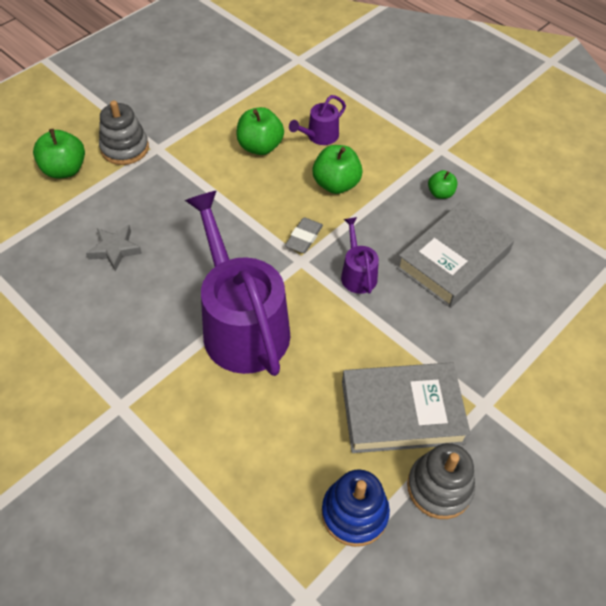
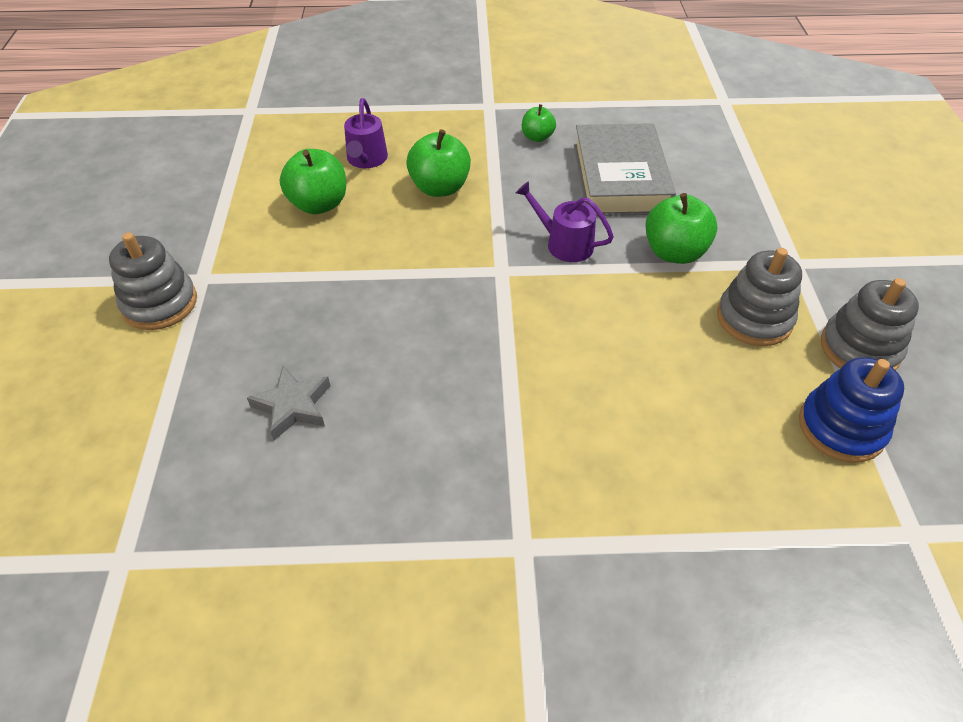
camera: 45 degrees left, 5 degrees down
(64, 170) = (107, 376): green apple -> green apple (674, 252)
(241, 325) = (528, 365): purple watering can -> none
(304, 238) = (476, 250): grey eraser -> none
(402, 412) = (754, 319): grey book -> grey stacking toy

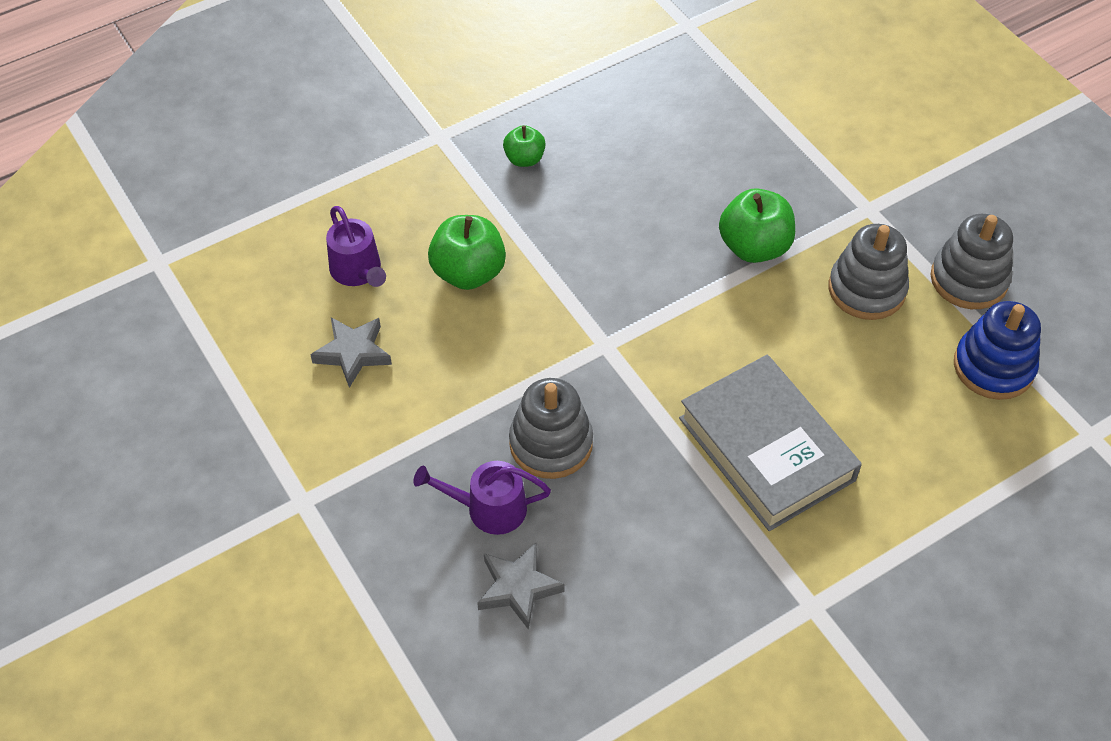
camera: 30 degrees left, 5 degrees up
(160, 303) = (284, 552): grey stacking toy -> grey stacking toy (551, 443)
(319, 204) = (353, 353): green apple -> grey star
(564, 244) = (644, 285): purple watering can -> purple watering can (489, 508)
(620, 178) = (646, 177): grey book -> grey book (766, 449)

